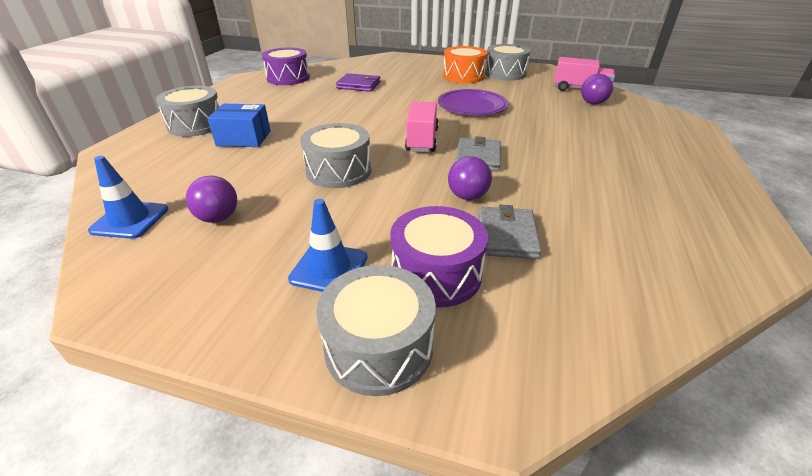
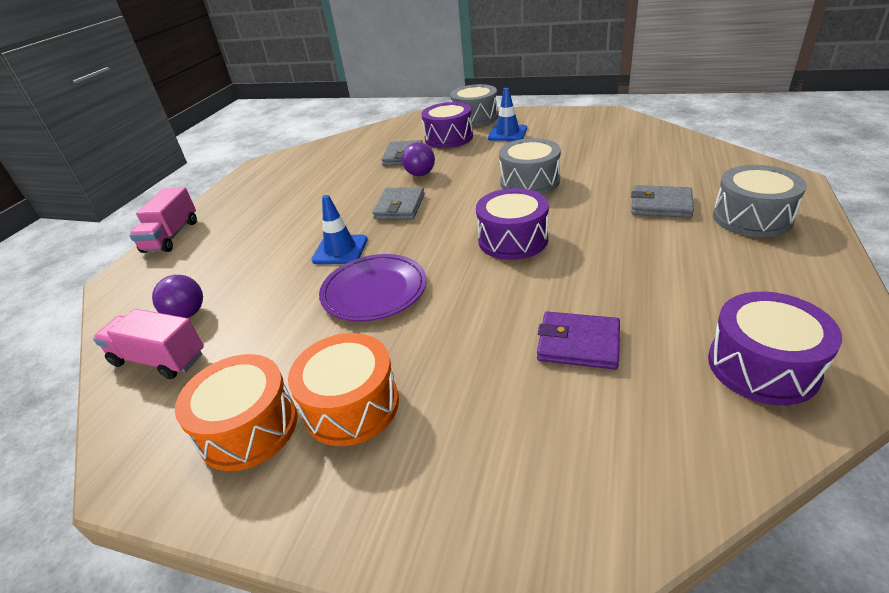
camera: 175 degrees left, 0 degrees up
(130, 220) = (658, 137): blue traffic cone -> blue traffic cone (340, 250)
(218, 218) = (597, 144): purple ball -> none
(244, 138) = (660, 205): blue box -> grey wallet
(375, 125) = (512, 240): none -> purple drum
(422, 140) = (453, 222): pink truck -> pink truck (171, 236)
(505, 74) = (248, 428): grey drum -> orange drum

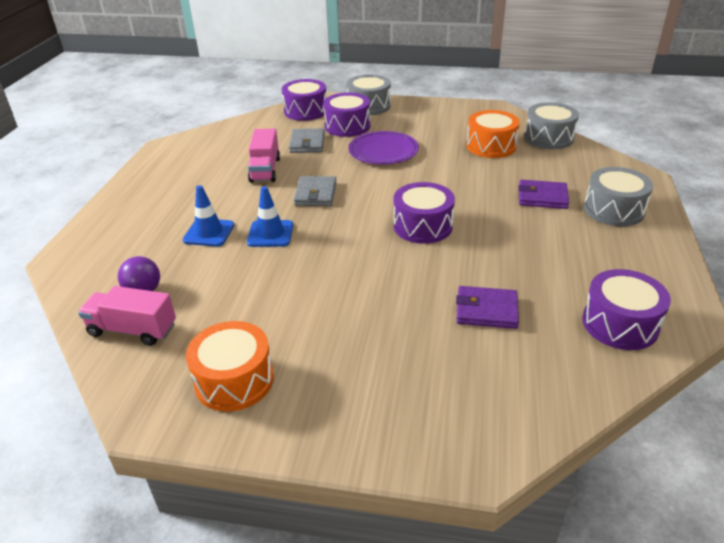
camera: 10 degrees left, 0 degrees up
(171, 236) = (98, 219): pink truck -> pink truck (265, 170)
(351, 405) = (315, 361): orange drum -> orange drum (491, 146)
(374, 291) = (311, 270): purple plate -> purple plate (383, 151)
(409, 125) = (305, 111): none -> purple drum
(420, 174) = (328, 162): purple ball -> none
(507, 133) = (402, 124): blue traffic cone -> blue traffic cone (209, 233)
(529, 182) = (429, 173): grey drum -> grey drum (548, 138)
(660, 205) = (542, 197): grey wallet -> purple wallet

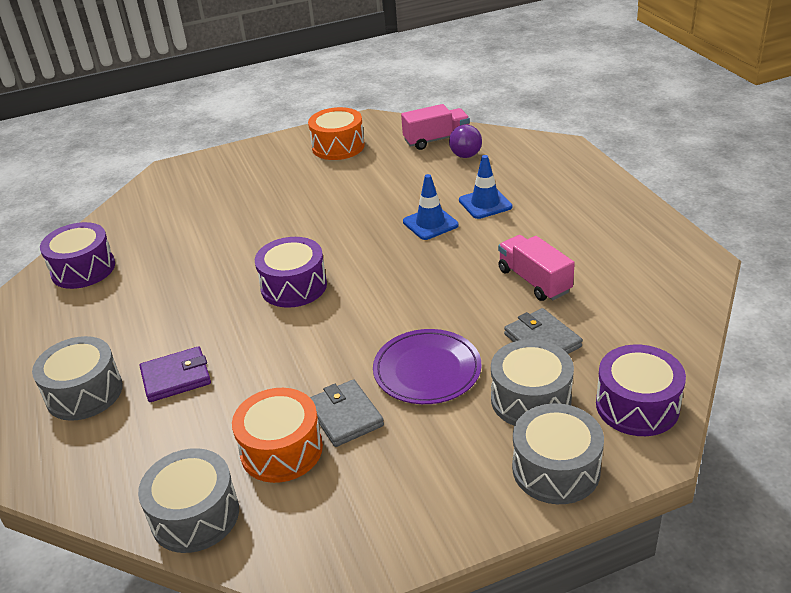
camera: 150 degrees right, 0 degrees up
(315, 194) = (438, 276): grey wallet -> grey wallet (345, 416)
(347, 126) = (530, 399): purple drum -> grey drum
(486, 310) = (195, 239): purple wallet -> none

